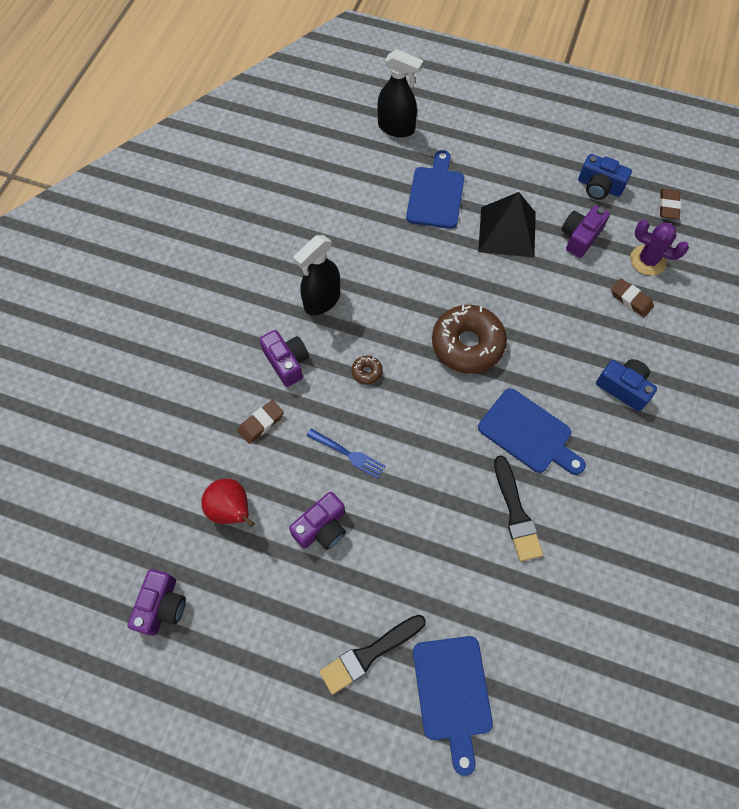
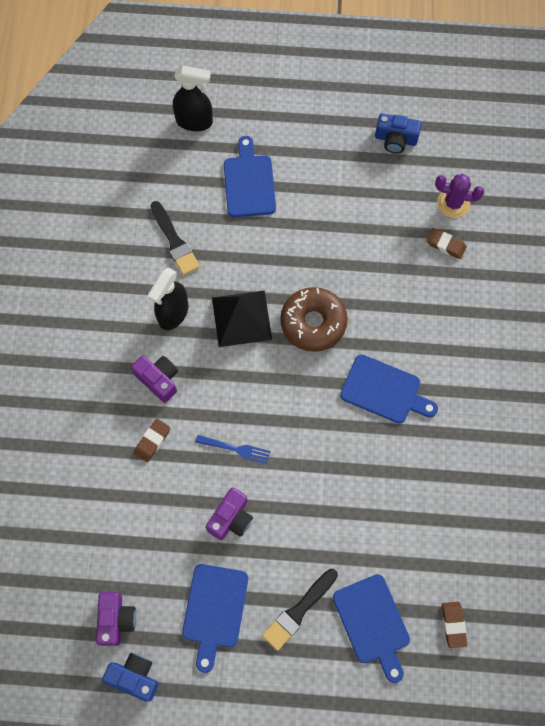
camera: 15 degrees left, 5 degrees up
(231, 510) = (150, 524): red pear -> none
(274, 626) = (215, 610): none -> blue cutting board
(367, 372) = (232, 371): brown donut -> none
(507, 232) = (323, 205): black pyramid -> black pyramid (242, 318)
(516, 513) = (389, 463): black brush -> black brush (174, 241)
(580, 237) = (389, 194): purple camera -> none
(623, 388) = (455, 329): blue camera -> blue camera (134, 677)
(668, 206) = (461, 144): brown eraser -> brown eraser (453, 624)

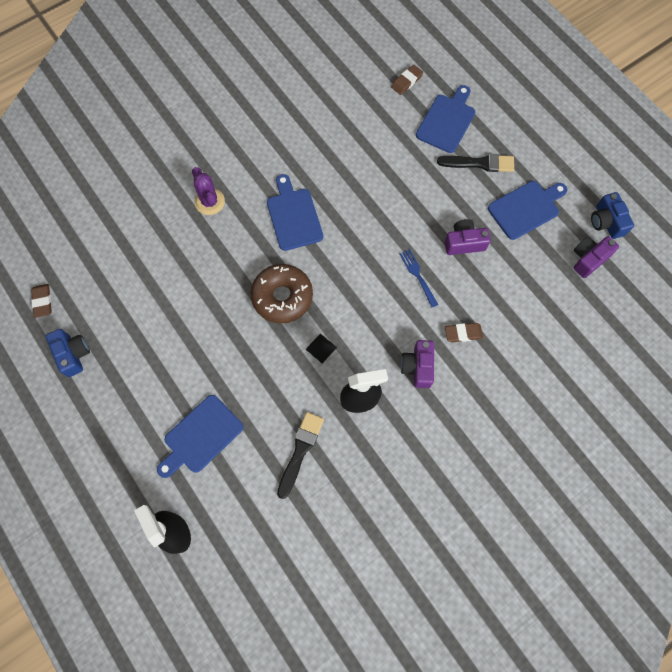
camera: 130 degrees left, 0 degrees up
(242, 318) = (321, 348): black pyramid -> black pyramid, size x0.44
(446, 245) = (144, 254): brown eraser -> brown eraser (43, 302)
(453, 203) = (103, 273): purple cactus -> purple cactus (209, 202)

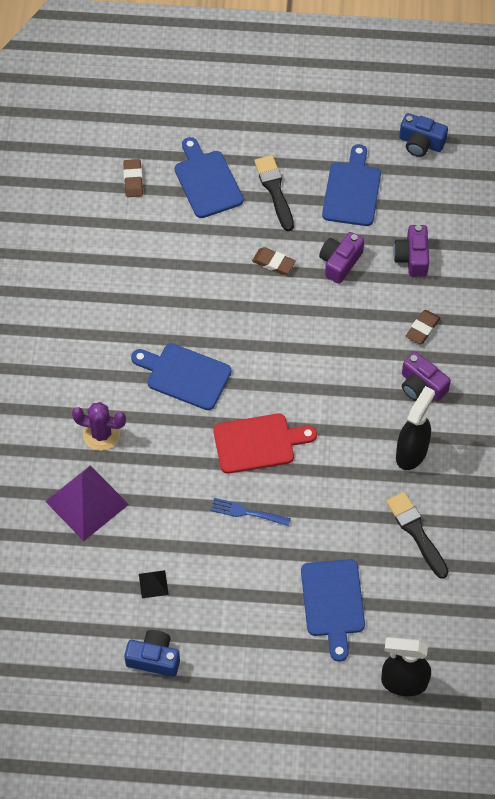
camera: 50 degrees left, 10 degrees down
(43, 302) = (72, 650): brown eraser -> brown eraser (273, 263)
(154, 231) = (87, 503): none -> purple pyramid
(282, 297) = (258, 443): brown donut -> red cutting board
(321, 348) = (336, 447): black pyramid -> black pyramid (153, 584)
(418, 276) = (338, 322): blue fork -> blue fork (247, 512)
(479, 163) = (274, 190): black brush -> black brush turned 60 degrees counterclockwise
(588, 259) = (442, 184): purple camera -> purple camera (412, 257)

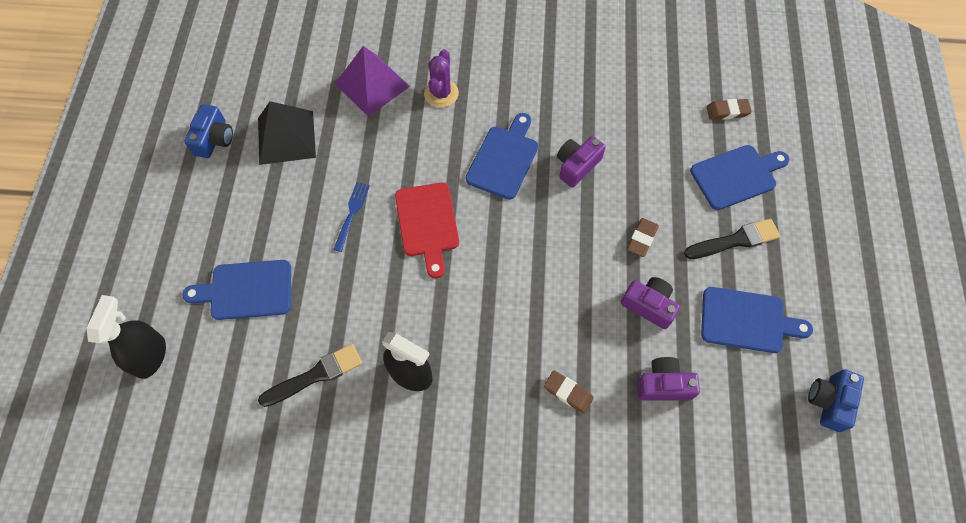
camera: 90 degrees right, 5 degrees up
(153, 584) = (286, 137): black pyramid -> black pyramid, size x2.26
(421, 386) = (493, 388): purple camera -> purple camera (577, 166)

